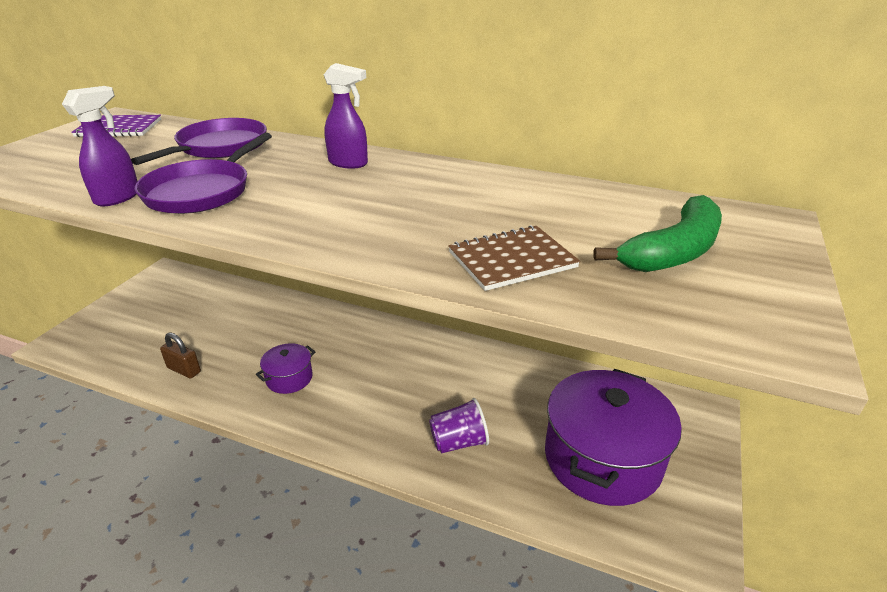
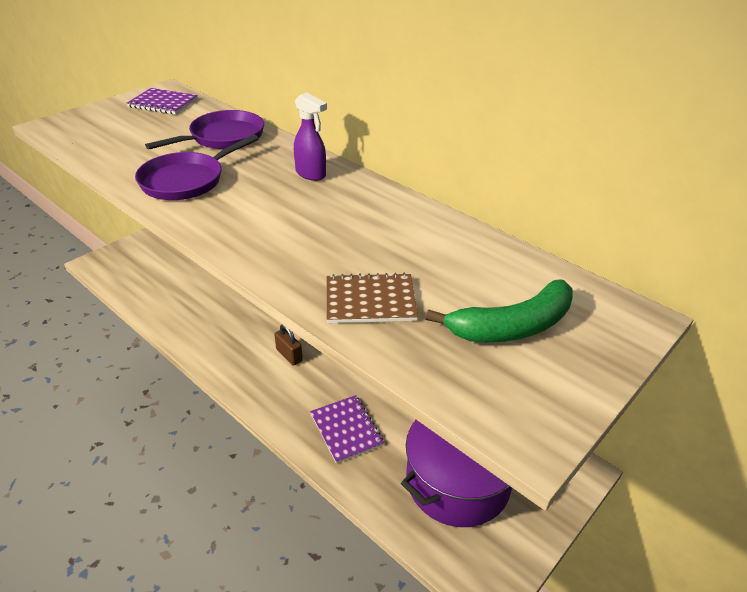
camera: 20 degrees right, 5 degrees up
(118, 197) = (128, 174): purple spray bottle -> none
(184, 370) = (171, 308): brown padlock -> brown padlock (289, 355)
(289, 378) = (243, 337): purple pot -> none
(458, 442) = (346, 429): purple cup -> purple notebook

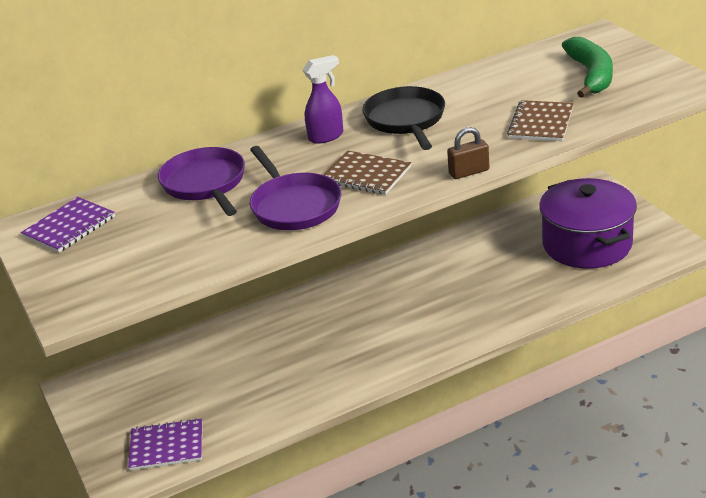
camera: 65 degrees left, 5 degrees down
(241, 206) = (366, 175): none -> brown notebook
(289, 355) = (396, 320): brown padlock -> brown padlock (469, 172)
(346, 429) = (510, 294): purple notebook -> purple notebook (166, 446)
(353, 210) = (406, 120): none -> black pan

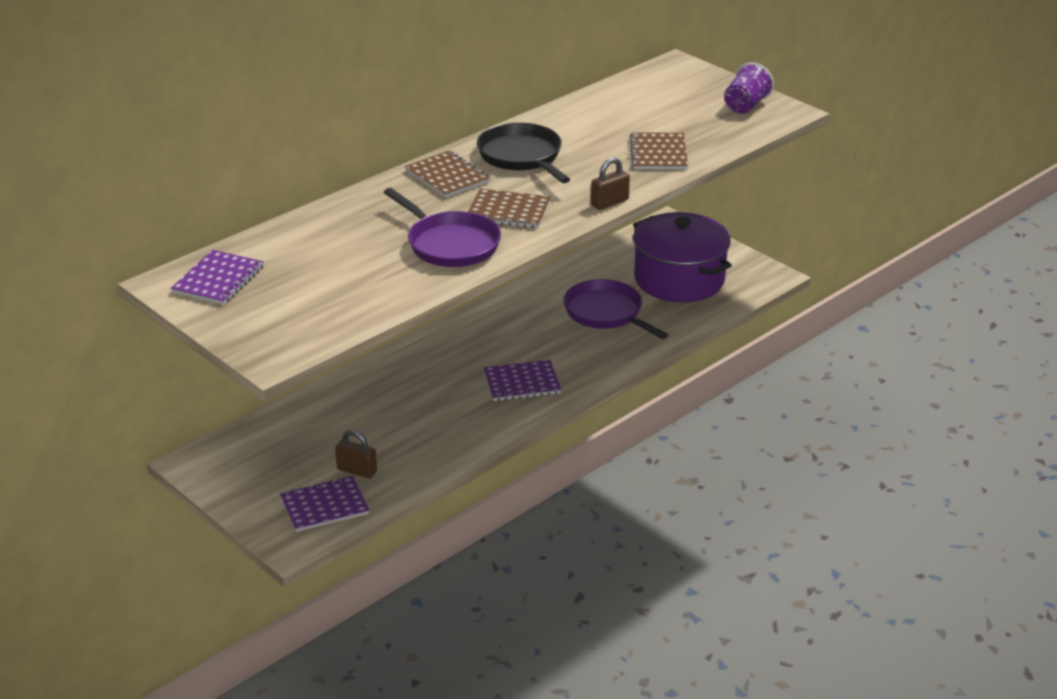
camera: 20 degrees left, 0 degrees up
(205, 184) = (343, 229): purple pan -> purple pan (606, 313)
(210, 413) = (357, 470): none -> brown padlock
(326, 136) = (447, 176): purple spray bottle -> brown notebook
(397, 338) = (522, 382): none -> purple notebook
(591, 75) = (687, 106): green banana -> none
(651, 77) = (745, 106): none -> purple cup

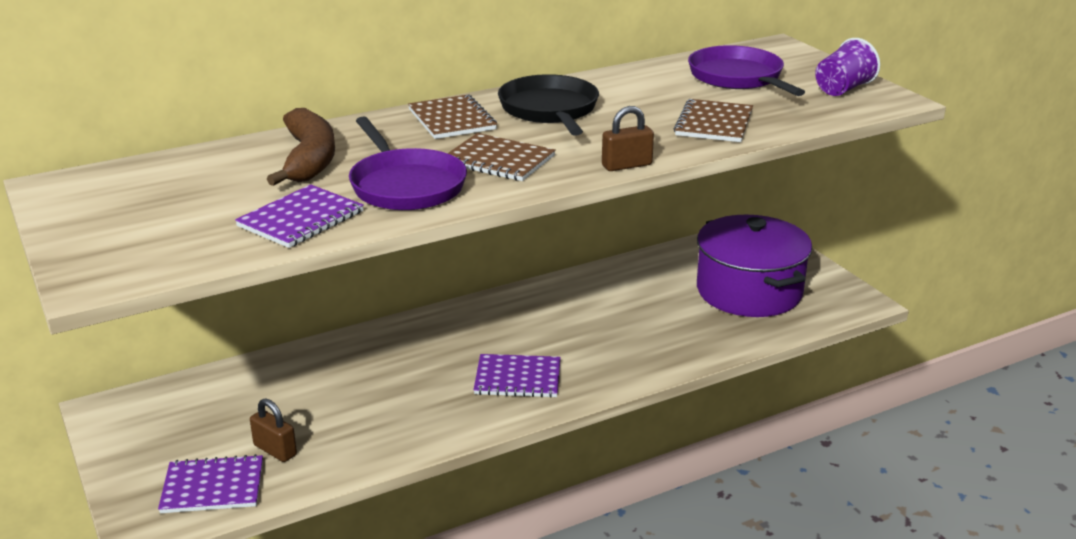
camera: 15 degrees right, 5 degrees down
(218, 280) = (112, 189): purple notebook -> purple notebook (300, 219)
(357, 230) = (309, 159): none -> brown banana
(606, 313) = (650, 316): purple pan -> purple pan (738, 78)

